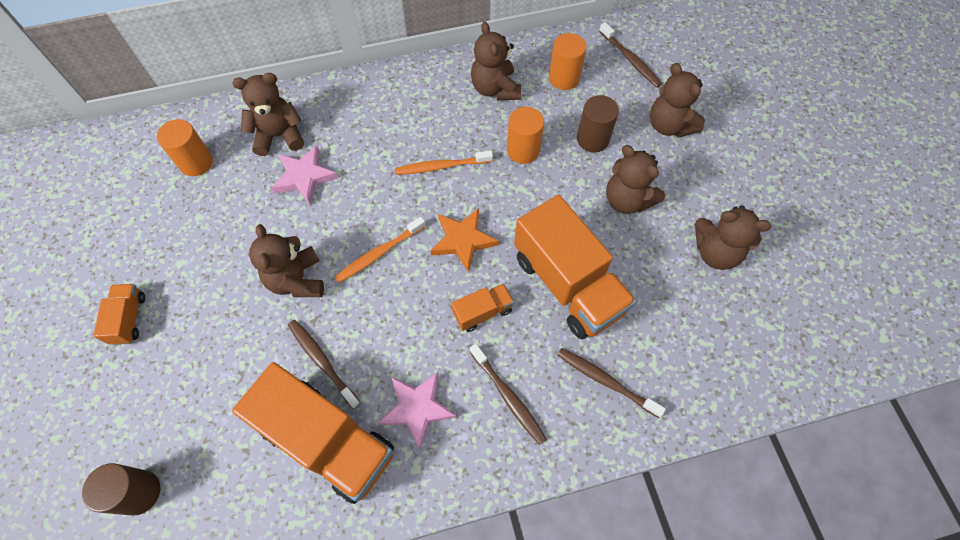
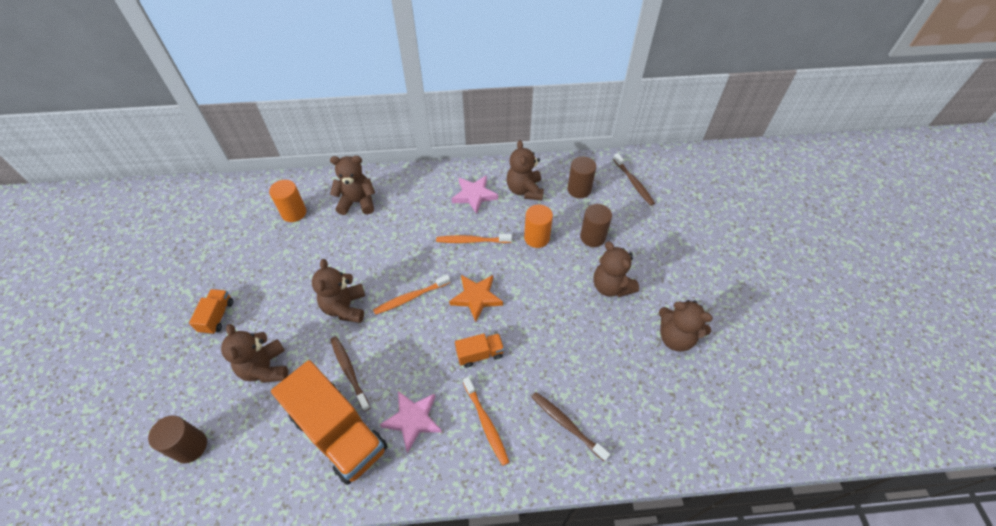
camera: 10 degrees right, 10 degrees down
(304, 177) = (369, 234): pink star -> pink star (474, 195)
(508, 397) = (486, 423): brown toothbrush -> orange toothbrush
(564, 78) = (579, 189): orange cylinder -> brown cylinder
(567, 284) = (551, 343): orange truck -> none
(669, 125) = (655, 235): brown teddy bear -> brown teddy bear (265, 368)

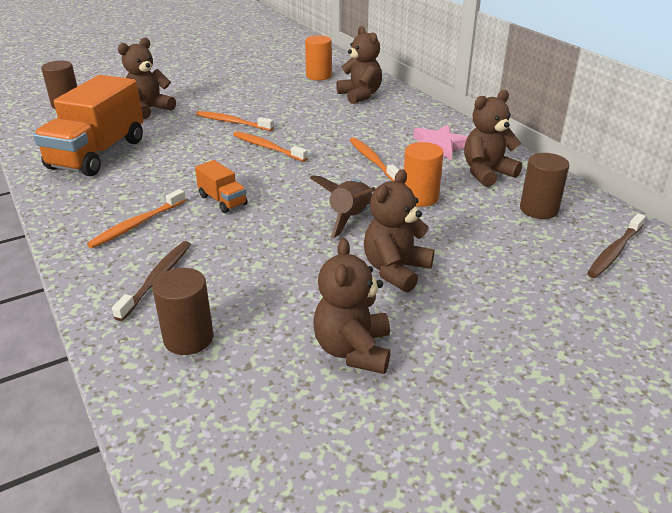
camera: 65 degrees right, 20 degrees down
(217, 316) = (187, 80): orange truck -> none
(345, 307) = (232, 122): brown teddy bear -> orange toothbrush
(349, 371) = (163, 142): brown toothbrush -> none
(413, 420) = (124, 184): pink star -> none
(476, 298) = (296, 181): orange star -> none
(543, 286) = (349, 218): none -> brown rocket
(592, 237) = (467, 237): brown cylinder -> brown cylinder (188, 338)

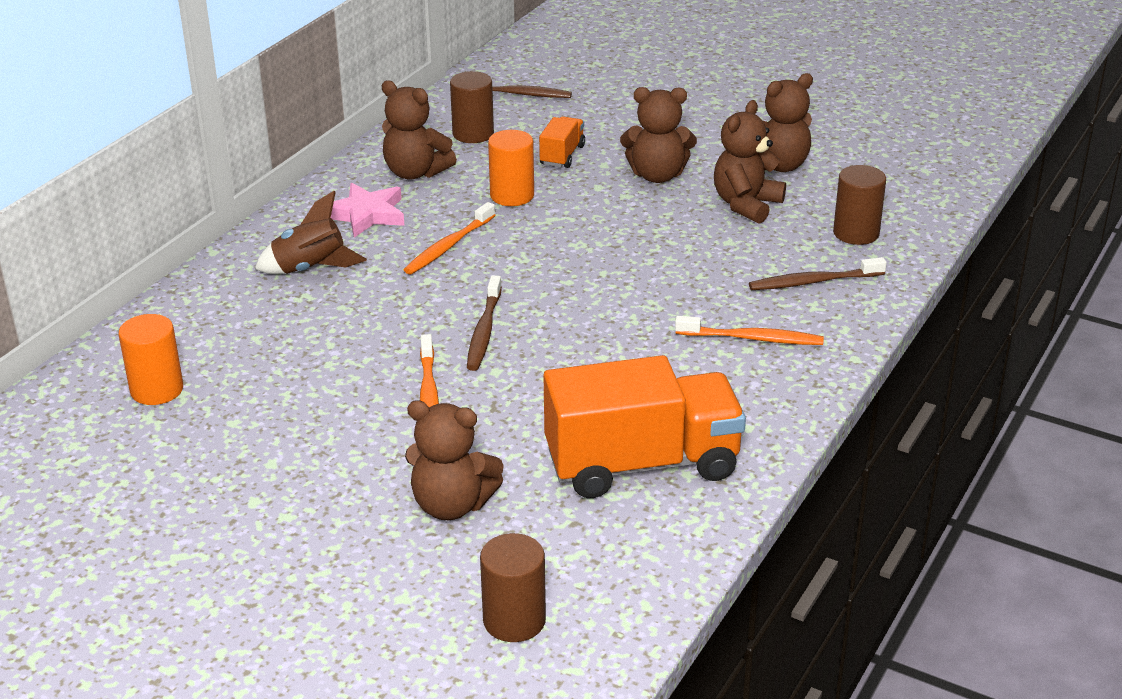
camera: 120 degrees left, 0 degrees up
(222, 200) = (646, 307): orange truck -> orange truck (562, 155)
(267, 147) = (484, 331): orange toothbrush -> brown toothbrush
(349, 218) = (597, 221): brown rocket -> brown rocket (310, 269)
(360, 95) = (227, 320): brown teddy bear -> brown teddy bear (746, 205)

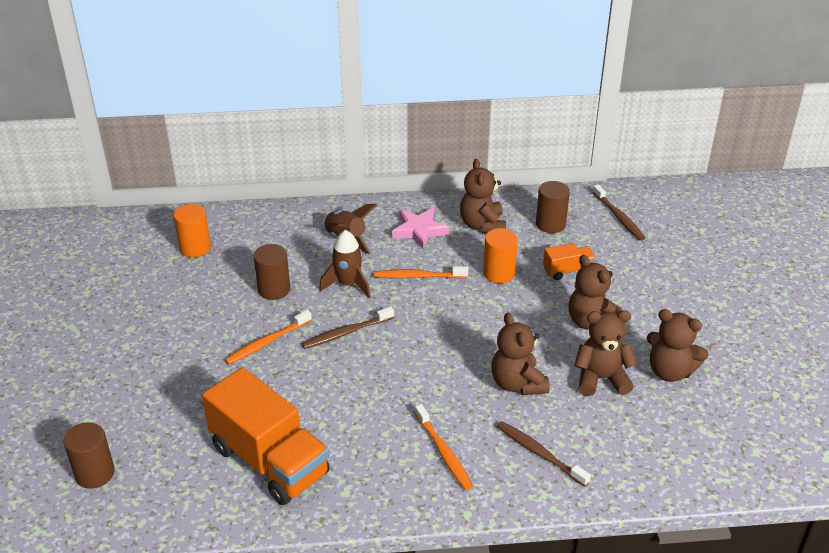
camera: 55 degrees right, 5 degrees up
(398, 298) = (348, 284): none -> brown rocket
(452, 505) = (176, 400): brown teddy bear -> brown teddy bear (517, 383)
(856, 233) = (624, 449): brown cylinder -> brown cylinder (274, 289)

